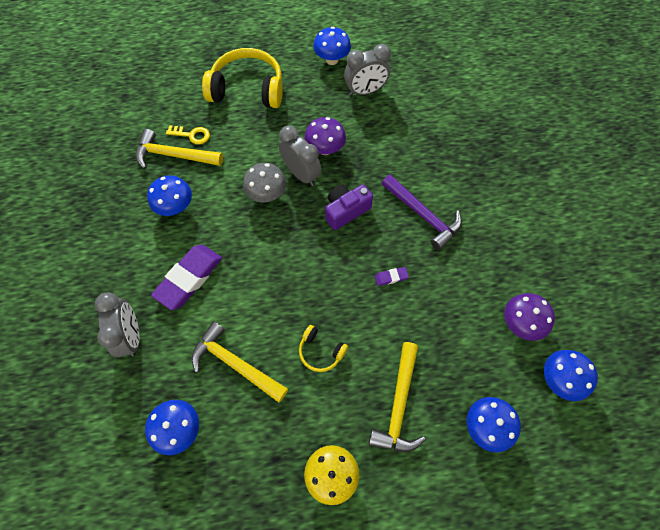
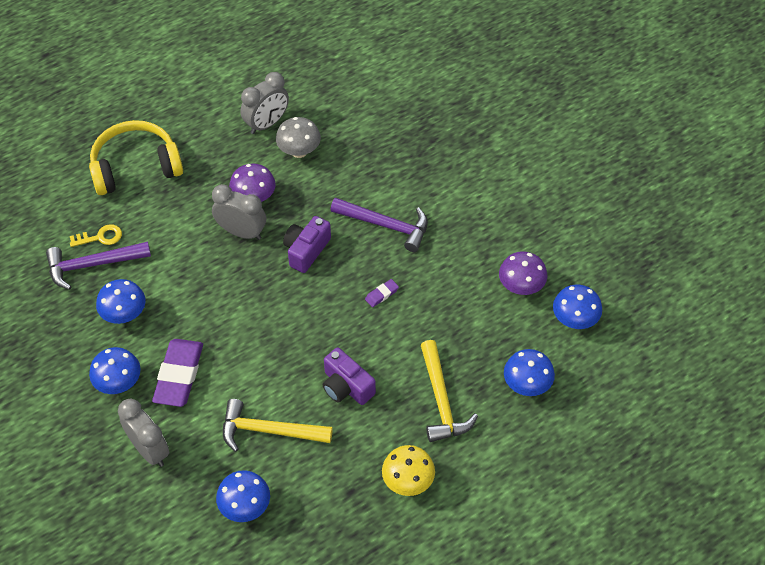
camera: 25 degrees left, 10 degrees down
(174, 155) = (93, 265): yellow hammer -> purple hammer
(267, 194) = (216, 265): grey mushroom -> grey mushroom (299, 151)
(321, 351) = (346, 386): yellow headphones -> purple camera
(332, 60) = (213, 103): blue mushroom -> blue mushroom (119, 383)

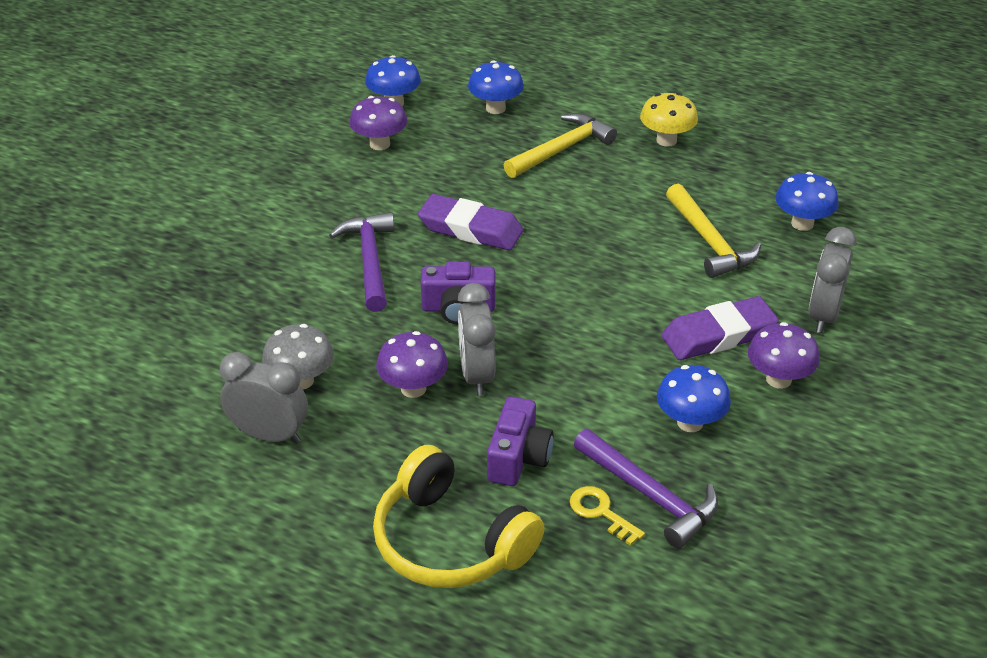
camera: 120 degrees left, 15 degrees down
(119, 383) = (778, 379): blue mushroom -> purple mushroom
(346, 386) = (607, 211): purple camera -> purple camera (518, 457)
(381, 294) = (470, 229): purple eraser -> purple eraser, size x2.29

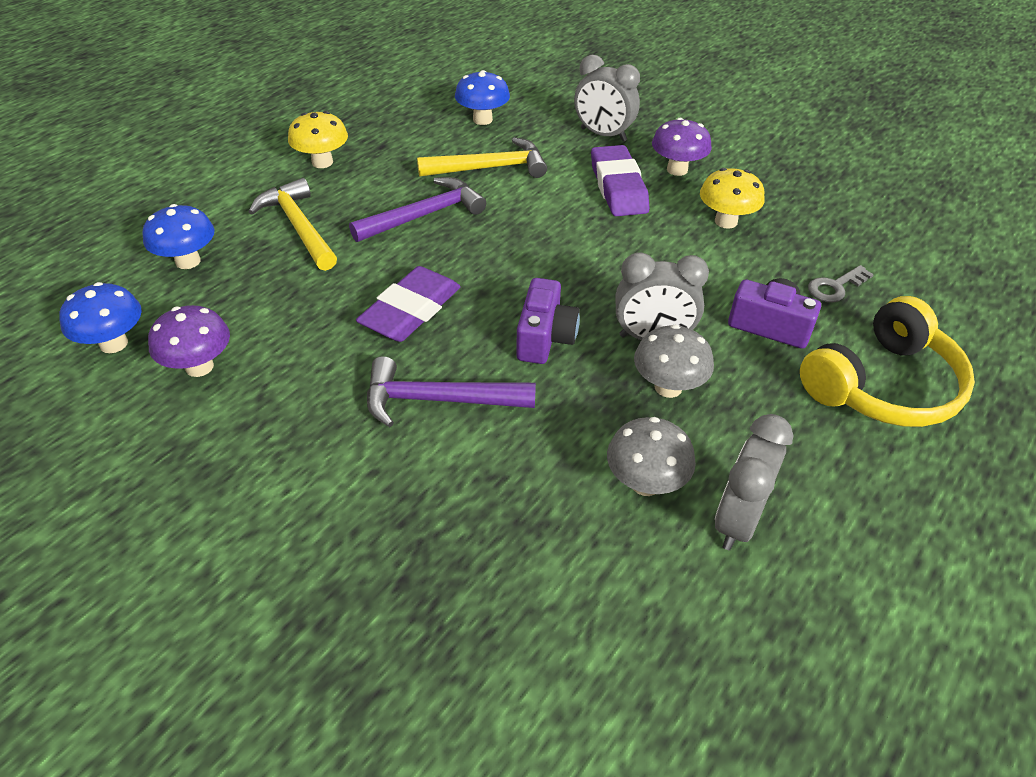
camera: 80 degrees left, 5 degrees up
(413, 388) = (668, 387): purple mushroom -> grey mushroom
(601, 512) = (835, 287): yellow key -> grey key
(650, 495) = (812, 257): purple hammer -> purple hammer (424, 215)
(690, 422) = (726, 221): blue mushroom -> yellow mushroom

